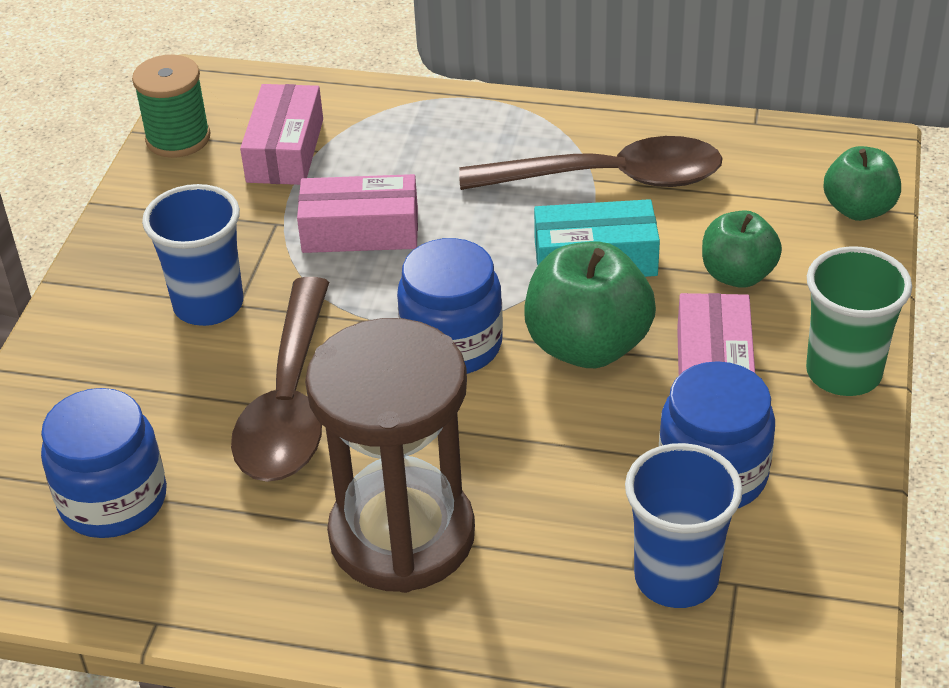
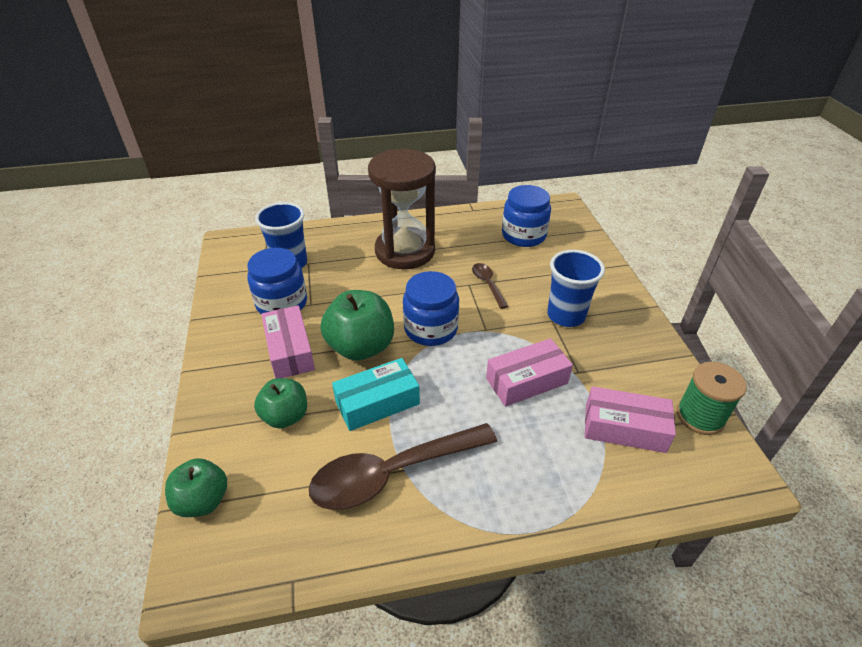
camera: 155 degrees right, 0 degrees up
(285, 150) = (624, 428): pink box -> pink box turned 60 degrees counterclockwise
(289, 402) = (487, 284): brown spoon -> brown spoon, size x0.47
(843, 373) = (218, 369): green cup -> none

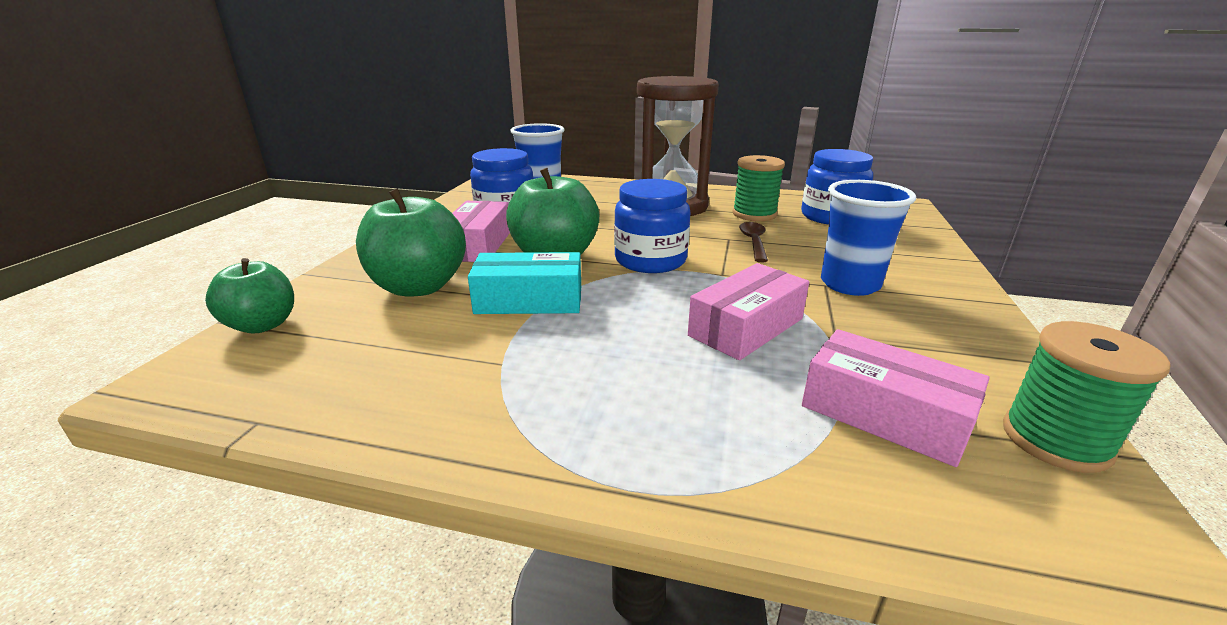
camera: 25 degrees right, 15 degrees down
(285, 416) = (419, 287): green apple -> green apple, size x1.57
(392, 473) = (484, 362): brown spoon -> none
(471, 246) = (754, 214): none -> green spool
(526, 381) = (746, 327): pink box -> pink box turned 45 degrees counterclockwise

